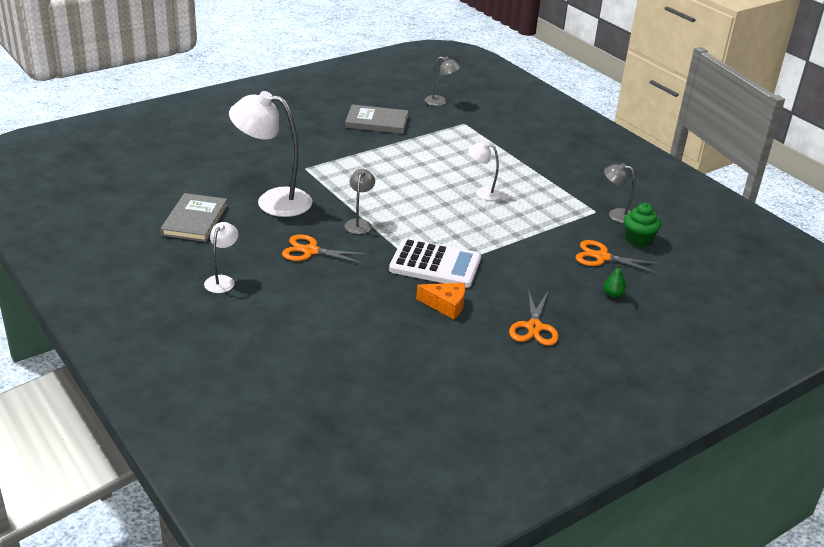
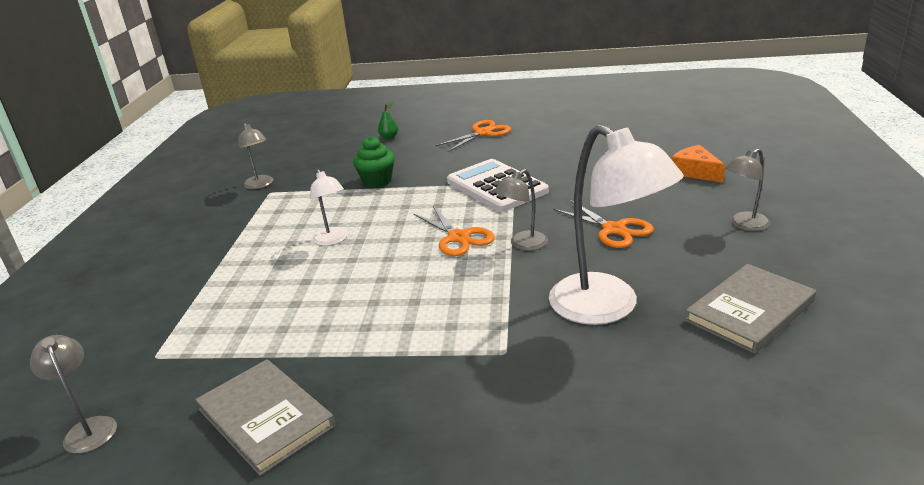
camera: 135 degrees left, 5 degrees down
(222, 280) = (744, 225): white lamp -> grey lamp
(446, 305) = (531, 158): orange cheese -> orange cheese (695, 172)
(602, 257) = (345, 159): orange scissors -> orange scissors (458, 237)
(638, 240) = (290, 163): green cupcake -> green cupcake (377, 181)

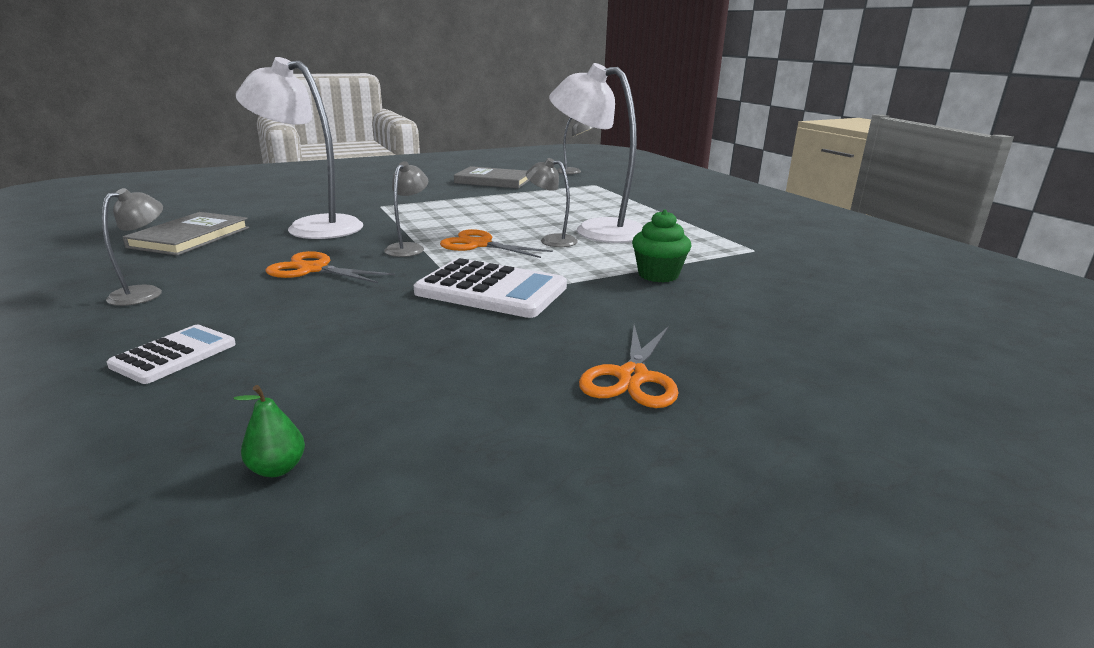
camera: 145 degrees right, 5 degrees down
(260, 185) = (785, 254): grey lamp -> grey lamp (551, 240)
(333, 240) = (596, 230): white lamp -> white lamp, size x2.02
(389, 137) = (788, 338): green pear -> green pear (277, 468)
(695, 172) = (174, 355): orange cheese -> white calculator

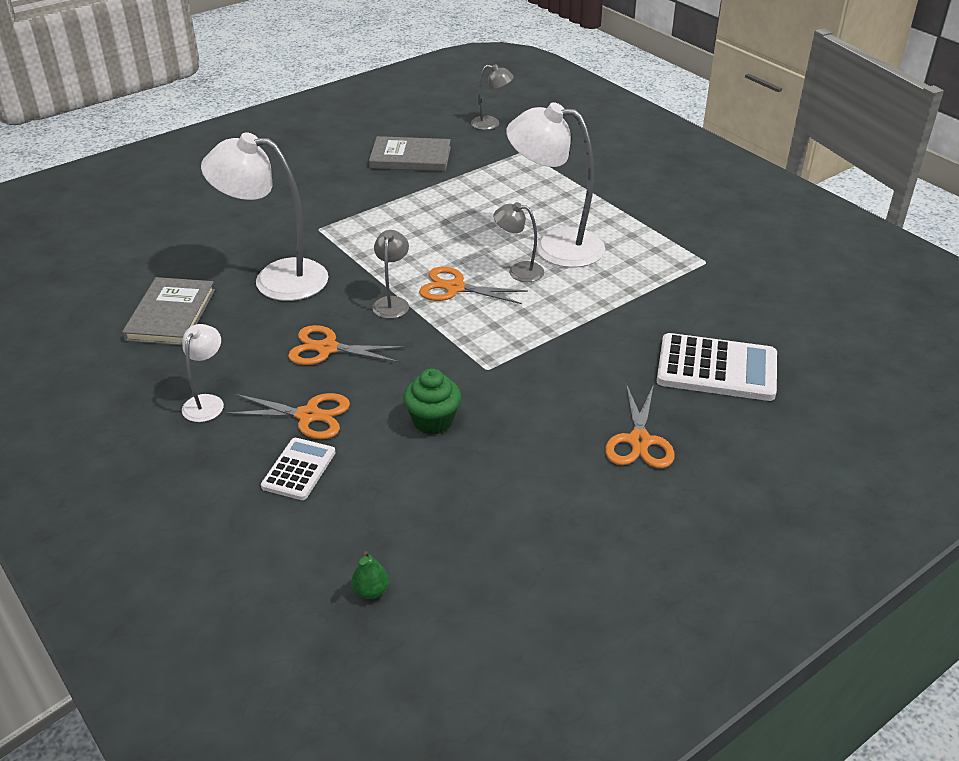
camera: 10 degrees left, 15 degrees up
(145, 292) = (207, 402): grey lamp -> white lamp
(239, 312) = (308, 415): none -> orange scissors
(277, 468) = (448, 552): green pear -> green pear (371, 591)
(491, 290) = (497, 356): white calculator -> white calculator (716, 369)
(658, 275) = (629, 314): green cupcake -> green cupcake (433, 421)

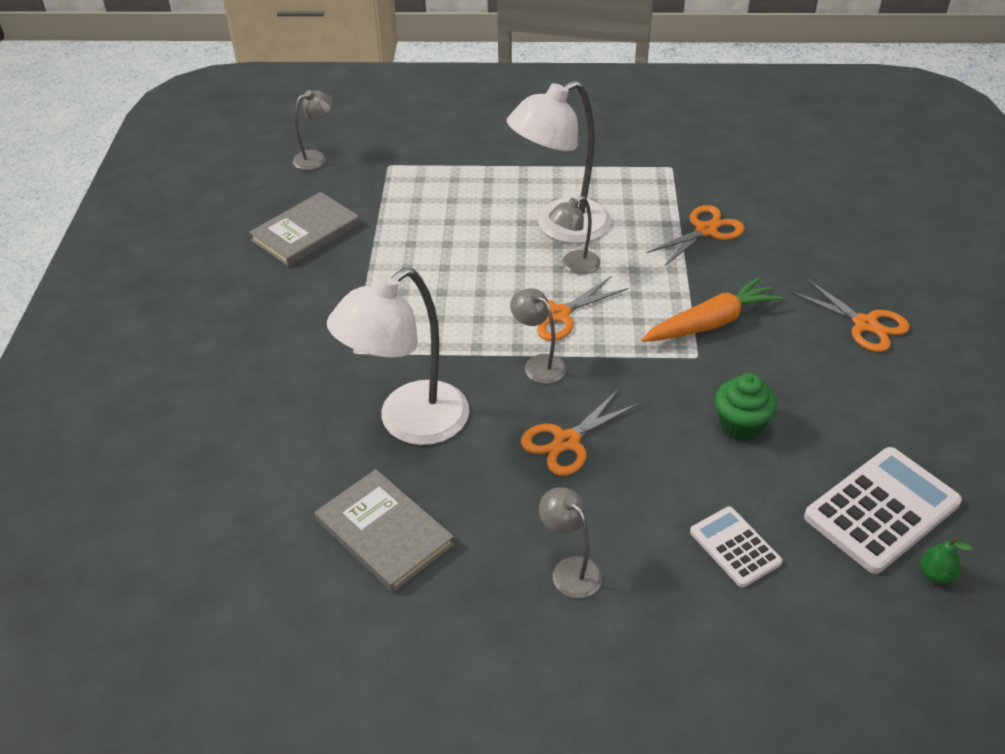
camera: 50 degrees left, 5 degrees up
(207, 402) = (570, 569): white lamp -> grey lamp
(308, 415) = (659, 503): orange scissors -> orange scissors (705, 230)
(535, 359) = (710, 323): none -> orange carrot
(716, 369) = (812, 238): white calculator -> white calculator (881, 510)

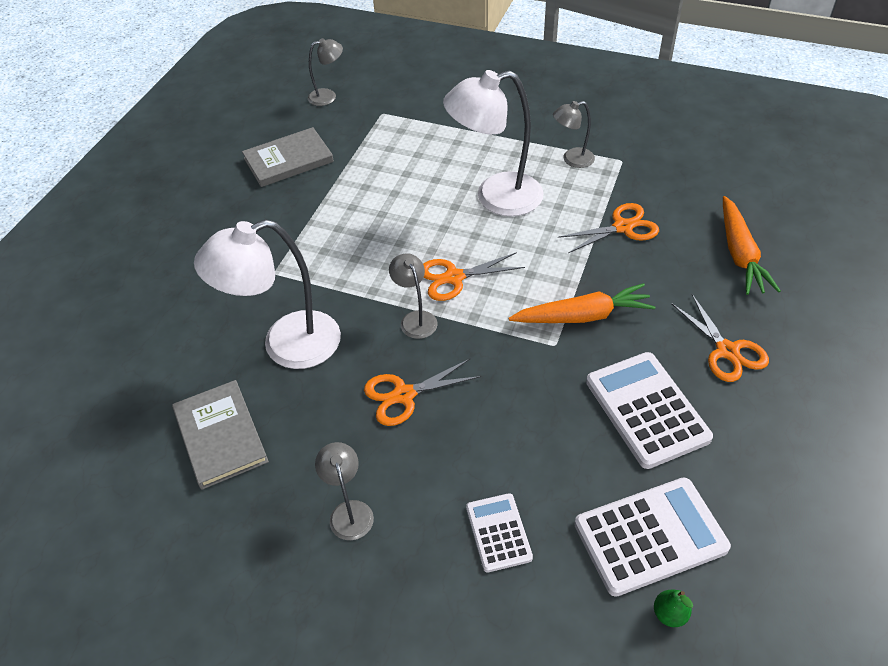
camera: 20 degrees right, 5 degrees up
(574, 265) = (490, 235): grey lamp -> grey lamp (572, 159)
(740, 425) = (561, 419): green cupcake -> none
(818, 396) = (646, 410): none -> white calculator
(831, 233) = (740, 254): none -> orange carrot

